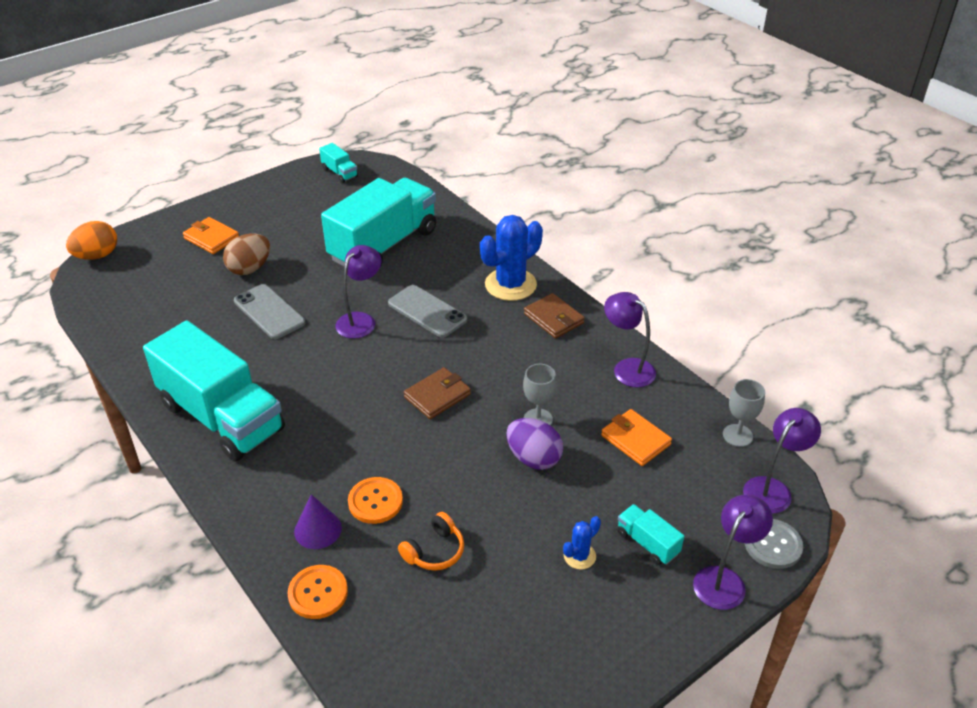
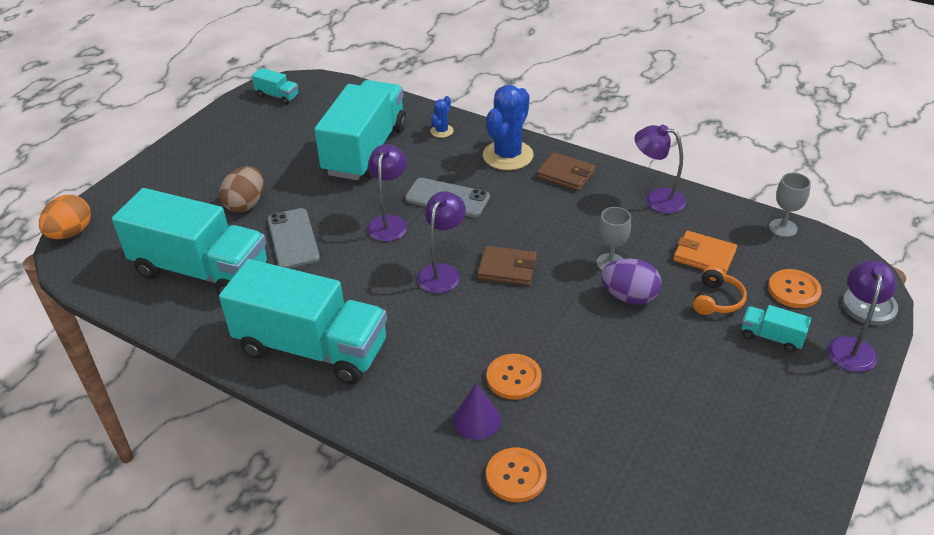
camera: 20 degrees left, 0 degrees up
(177, 319) = (201, 271): none -> turquoise truck
(211, 238) = (186, 186): orange wallet -> none
(269, 312) = (293, 239): grey phone -> grey phone turned 45 degrees clockwise
(434, 551) = (597, 403): orange headphones -> orange headphones (717, 300)
(437, 396) = (507, 269): brown wallet -> brown wallet turned 75 degrees clockwise
(579, 556) = (724, 366): blue cactus -> blue cactus (442, 131)
(704, 503) = (794, 290): none -> orange button
(772, 489) = (839, 262): purple lamp -> purple lamp (442, 272)

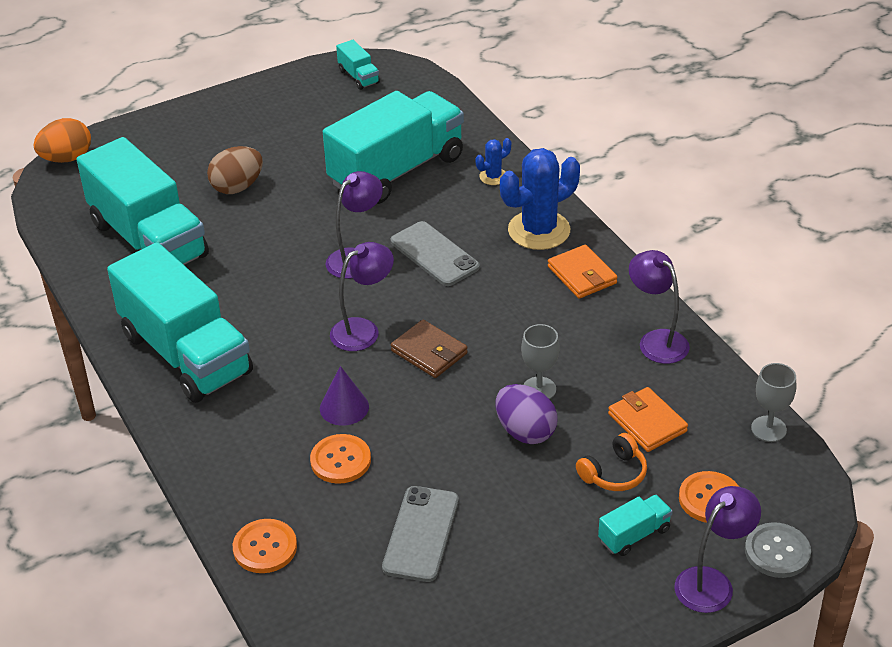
camera: 30 degrees right, 0 degrees up
(293, 239) = (253, 240): grey phone -> grey phone (421, 534)
(477, 420) = (274, 483): purple cone -> purple cone (344, 407)
(566, 174) = (582, 275): brown wallet -> orange wallet
(771, 337) = (634, 535): turquoise truck -> turquoise truck turned 90 degrees clockwise

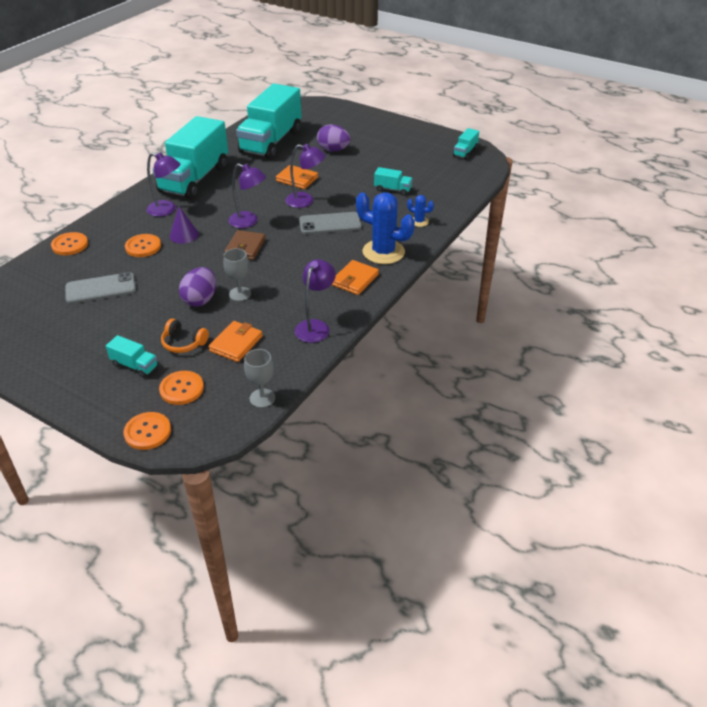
camera: 60 degrees right, 0 degrees up
(67, 158) = (313, 103): orange egg -> none
(237, 187) = (333, 150): brown egg -> purple egg
(288, 248) = (297, 179): none -> orange wallet
(396, 171) = (392, 189): turquoise truck -> turquoise truck, size x0.41
(434, 254) = (330, 224): grey phone -> grey phone turned 60 degrees clockwise
(712, 582) = (108, 409): purple lamp -> purple lamp (167, 210)
(777, 552) = (147, 432): grey button -> orange button

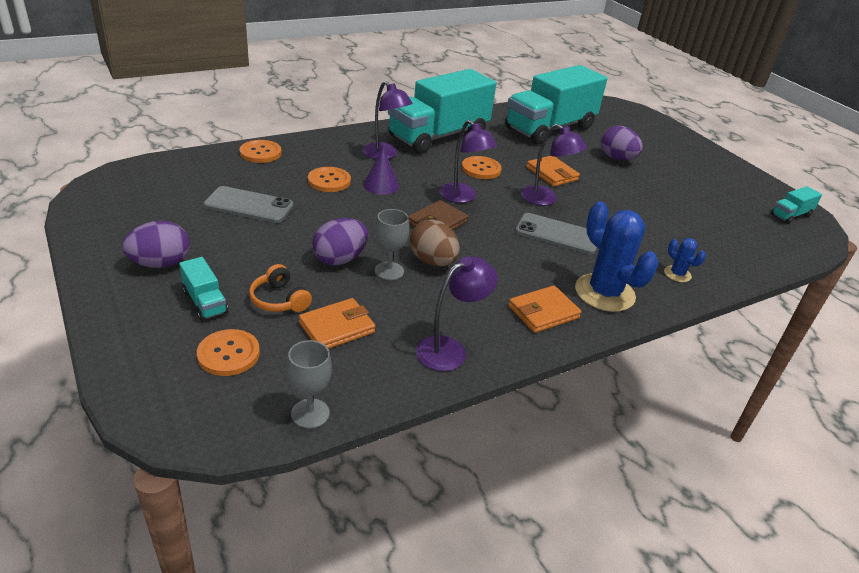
camera: 25 degrees right, 5 degrees down
(77, 355) = (161, 264): none -> purple egg
(147, 432) = (143, 389): orange button -> orange button (481, 169)
(263, 276) = (433, 261): none -> brown egg
(392, 189) = (664, 224): turquoise truck -> none

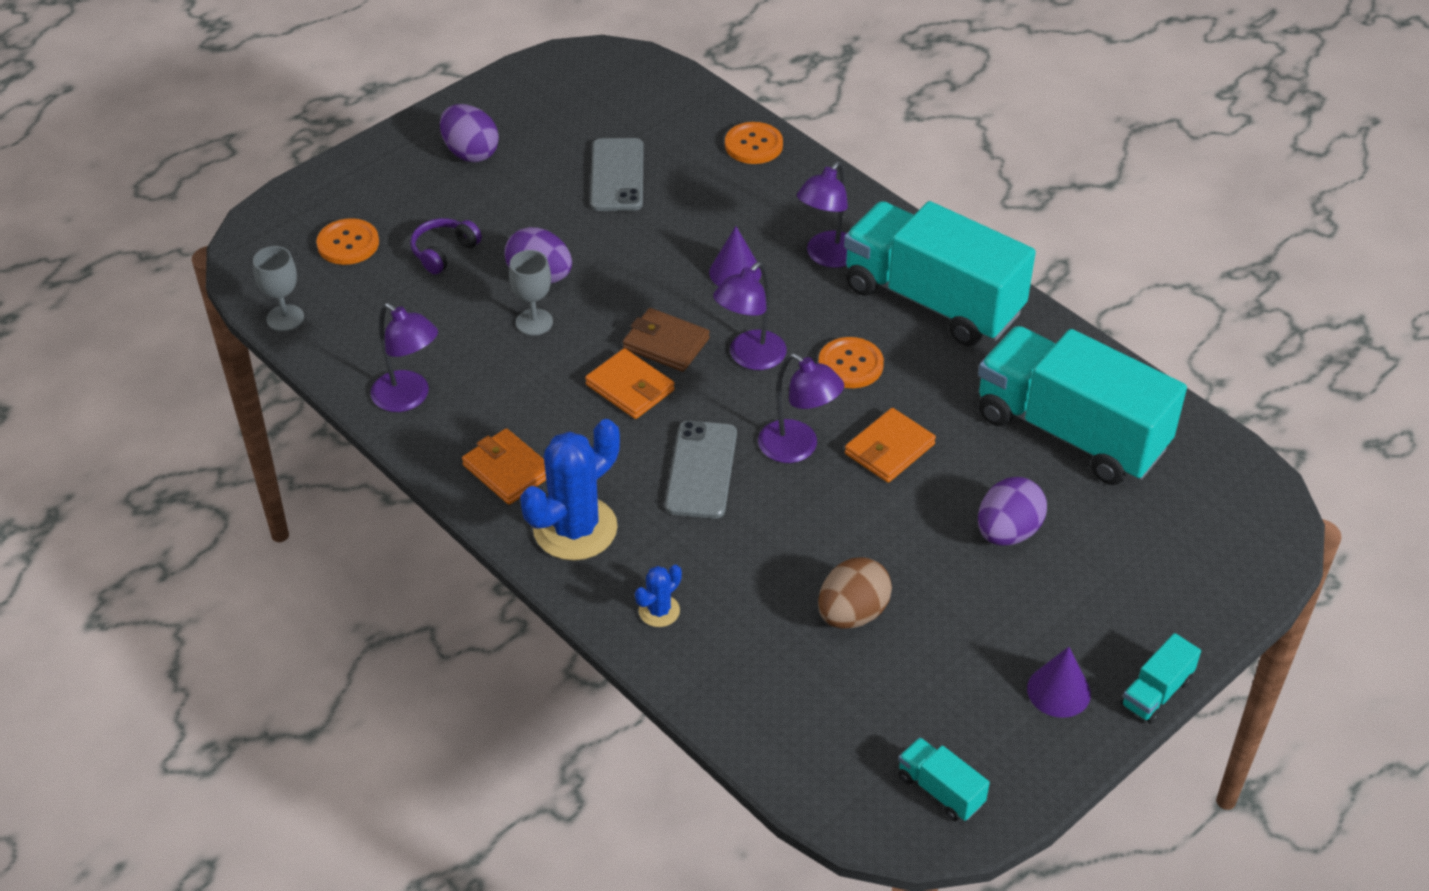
camera: 80 degrees right, 10 degrees up
(205, 302) = (419, 203): turquoise truck -> turquoise truck (1156, 692)
(279, 300) = (444, 252): orange headphones -> purple headphones
(329, 181) = (717, 223): orange button -> none
(337, 328) = (414, 305): orange wallet -> orange wallet (630, 388)
(433, 261) = (571, 355): brown egg -> brown egg (852, 614)
(545, 199) = (798, 448): purple lamp -> purple lamp turned 75 degrees counterclockwise
(720, 172) = (1058, 691): none -> purple cone

